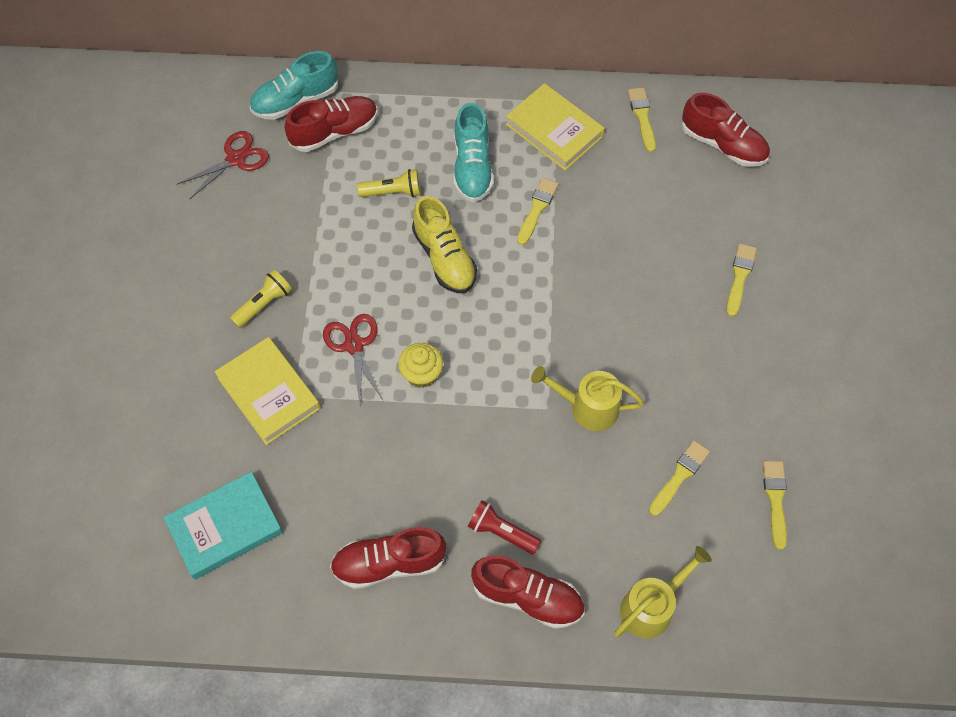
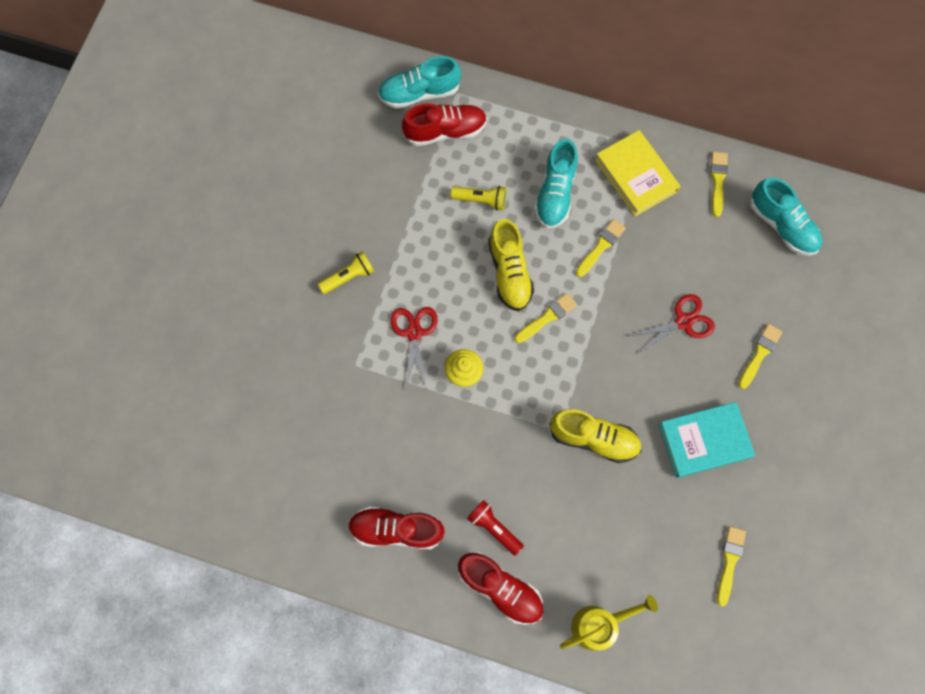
camera: 15 degrees right, 10 degrees up
(225, 527) = (273, 464): turquoise book -> turquoise book (704, 440)
(236, 159) = (356, 137): red scissors -> red scissors (683, 322)
(268, 393) = (334, 357): yellow book -> none
(587, 407) = (594, 438): yellow watering can -> yellow shoe
(679, 476) = (655, 519): yellow brush -> yellow brush (547, 317)
(723, 145) = (782, 225): red shoe -> turquoise shoe

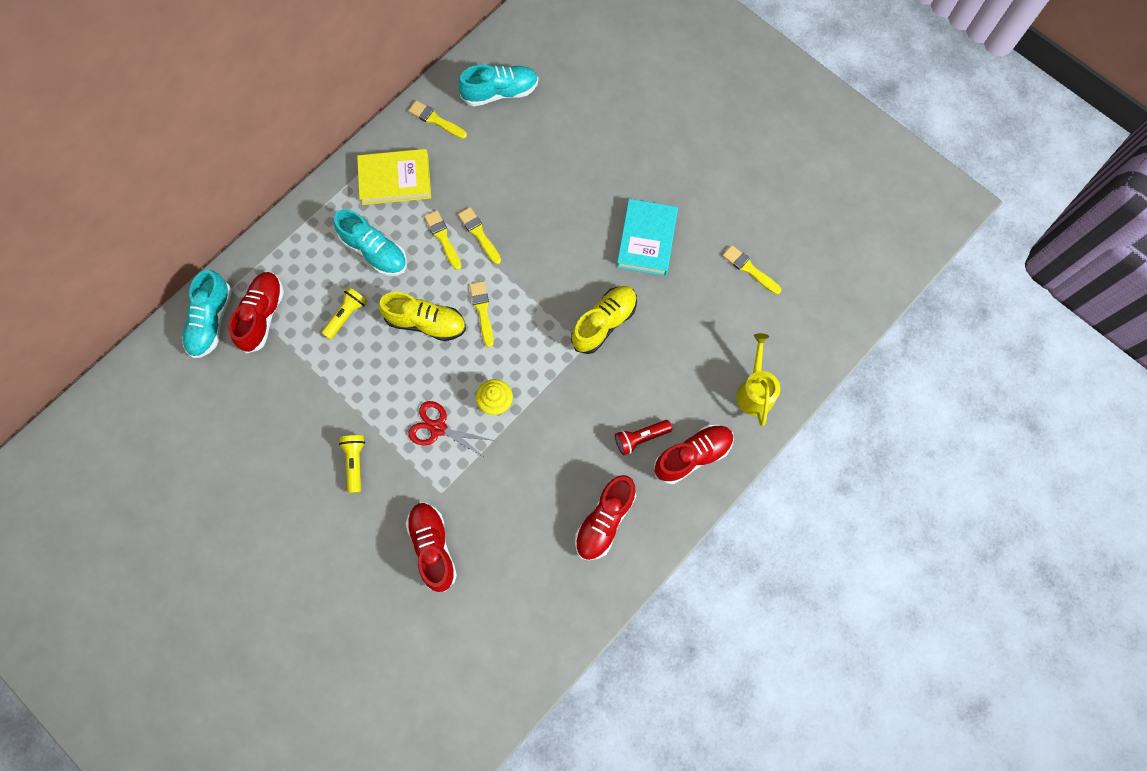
camera: 65 degrees left, 0 degrees up
(302, 382) = (433, 547): none -> red shoe
(683, 322) = (541, 206): red scissors -> none
(759, 354) = (597, 163): yellow brush -> yellow brush (479, 234)

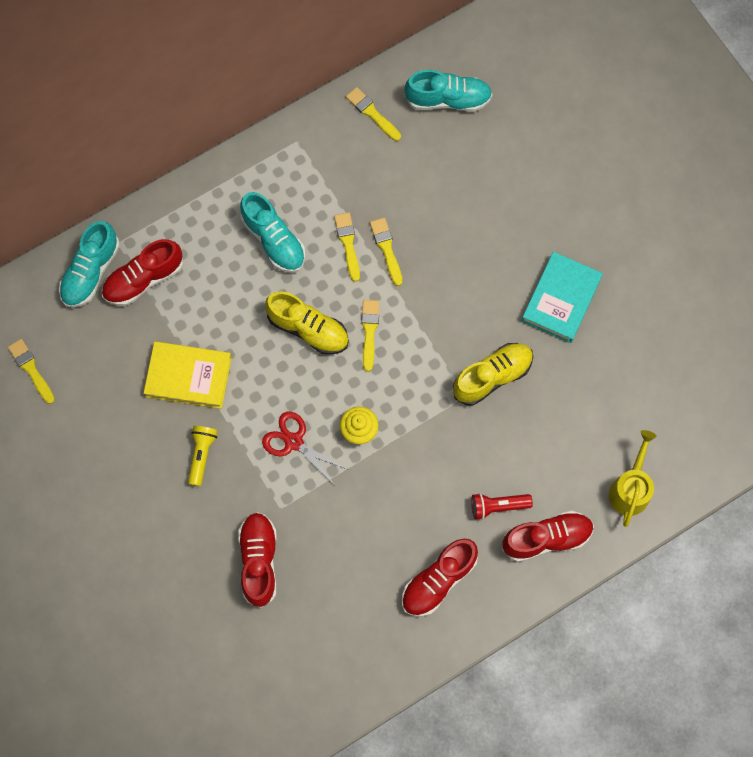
camera: 15 degrees right, 0 degrees up
(262, 315) = (144, 279): red shoe -> red shoe turned 150 degrees counterclockwise
(346, 315) = (229, 301): yellow flashlight -> none
(395, 180) = (313, 168): yellow book -> yellow book (188, 377)
(749, 269) = (661, 358): yellow brush -> yellow brush (31, 369)

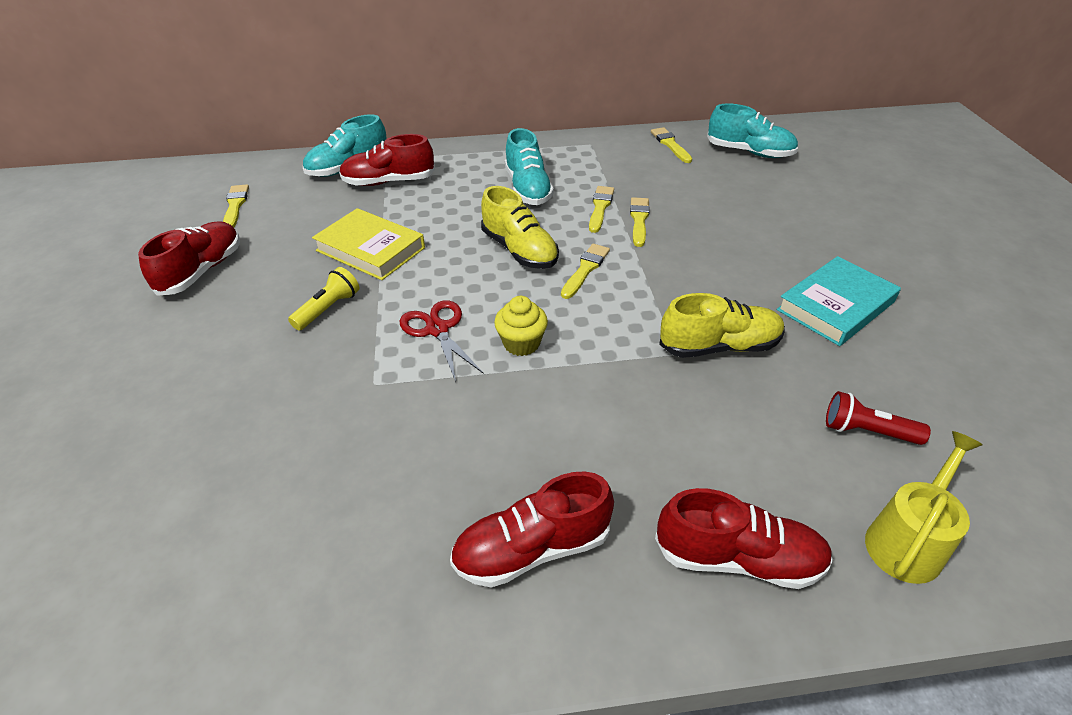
camera: 25 degrees right, 30 degrees down
(259, 561) = (303, 427): red shoe -> red shoe (202, 271)
(497, 506) = (671, 485): red flashlight -> red flashlight (867, 431)

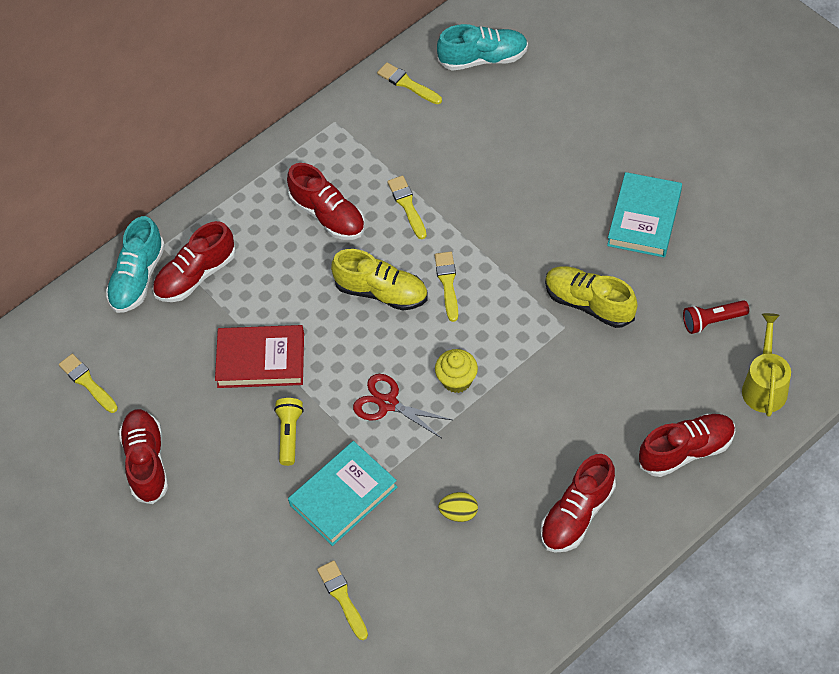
camera: 30 degrees left, 15 degrees up
(313, 381) = (343, 496): none -> turquoise book
(370, 249) = (261, 360): yellow book -> red book
(401, 463) = (459, 513): none -> yellow egg
(528, 189) = (328, 215): turquoise shoe -> red shoe
(639, 220) = (449, 203): yellow brush -> yellow brush (342, 597)
(719, 346) = (589, 303): yellow shoe -> yellow shoe turned 105 degrees counterclockwise

